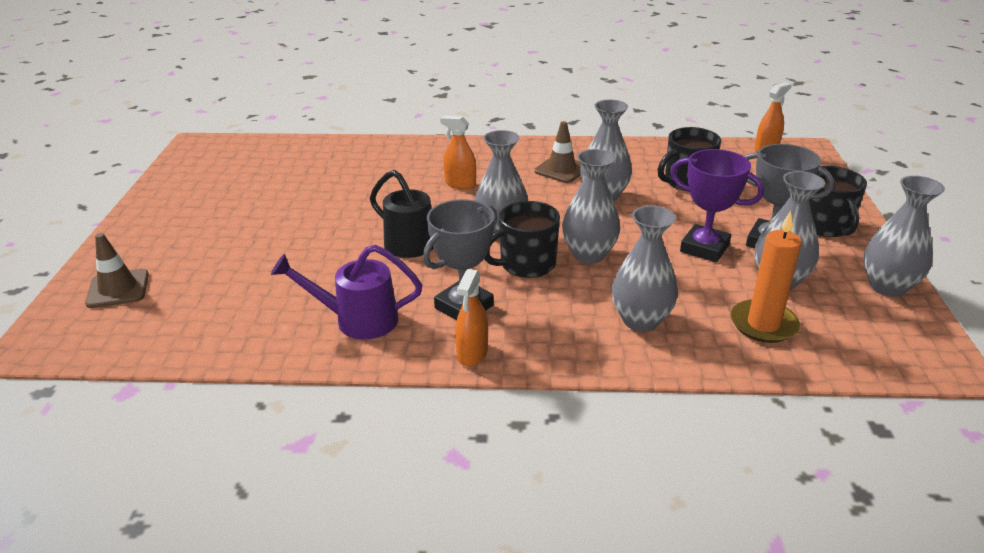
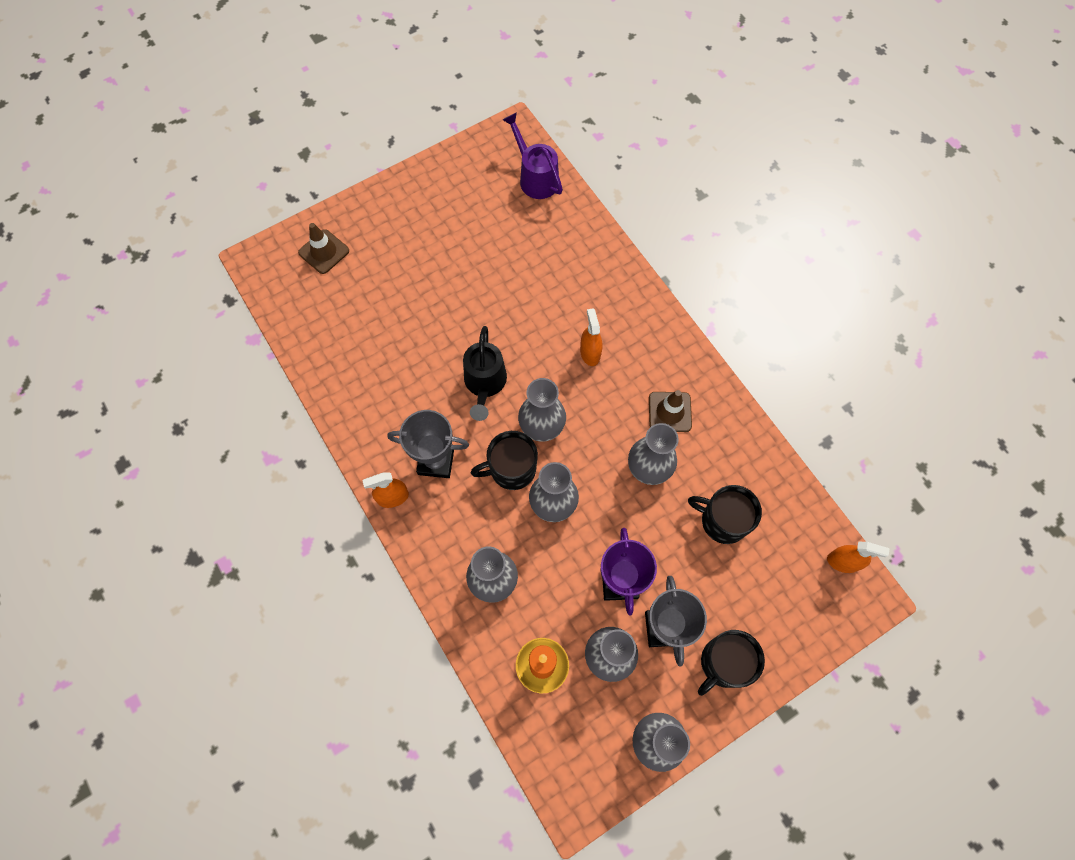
camera: 55 degrees right, 35 degrees up
(357, 320) = (382, 408): purple watering can -> purple watering can (535, 177)
(526, 264) = (511, 469): black mug -> black mug turned 45 degrees counterclockwise

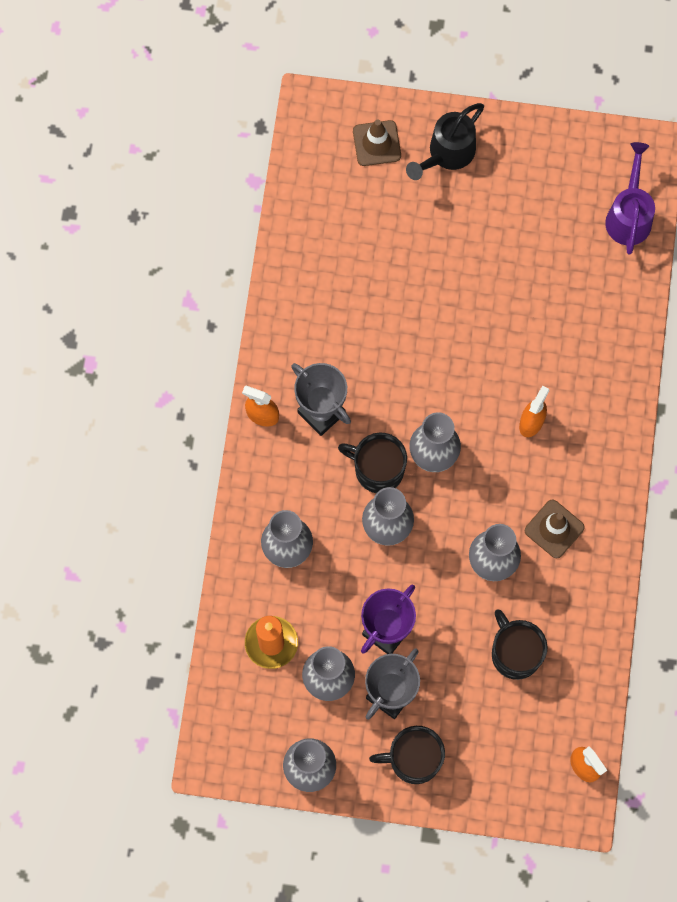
camera: 40 degrees right, 5 degrees up
(484, 384) = (416, 378): black watering can -> black watering can (447, 154)

